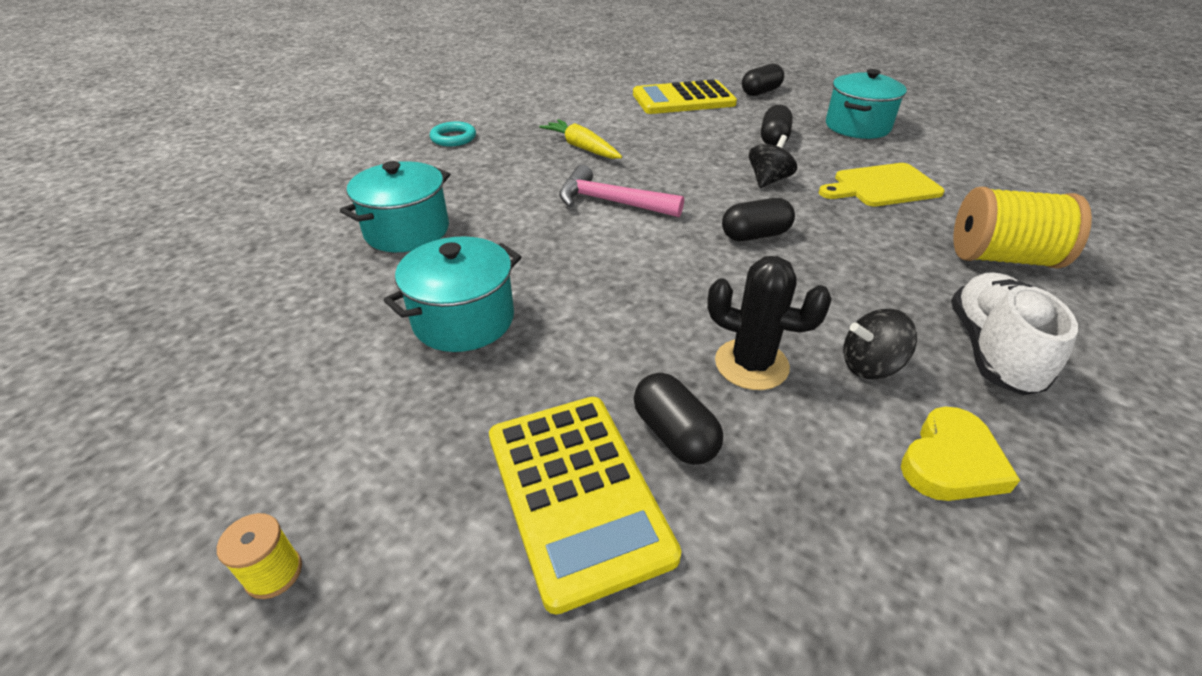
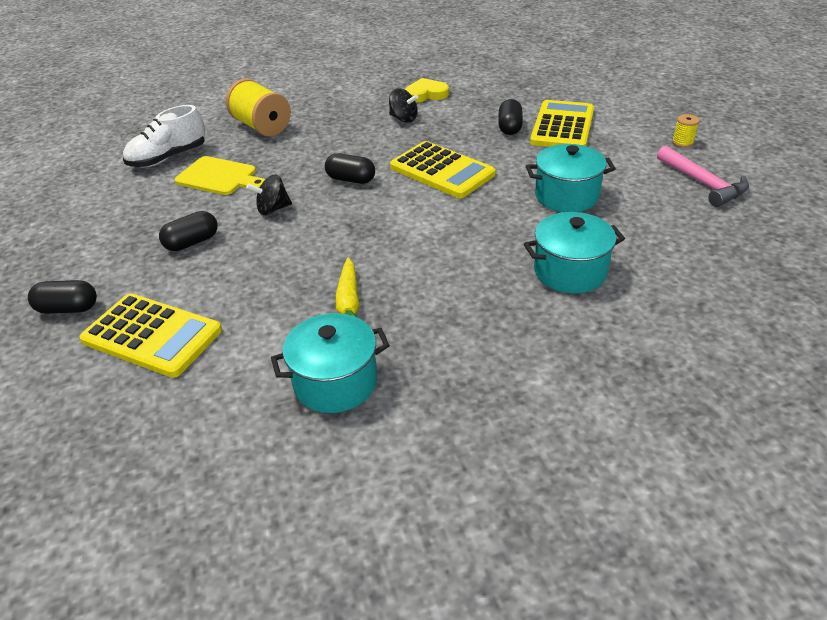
camera: 140 degrees left, 0 degrees up
(453, 138) = (454, 385): turquoise ring -> none
(610, 202) = (401, 236): pink hammer -> pink hammer (703, 184)
(670, 290) = (442, 171): none -> yellow calculator
(751, 364) = (449, 134): black cactus -> none
(857, 126) = (110, 226): turquoise pot -> turquoise pot (335, 382)
(991, 350) = (349, 107): white shoe -> white shoe (168, 158)

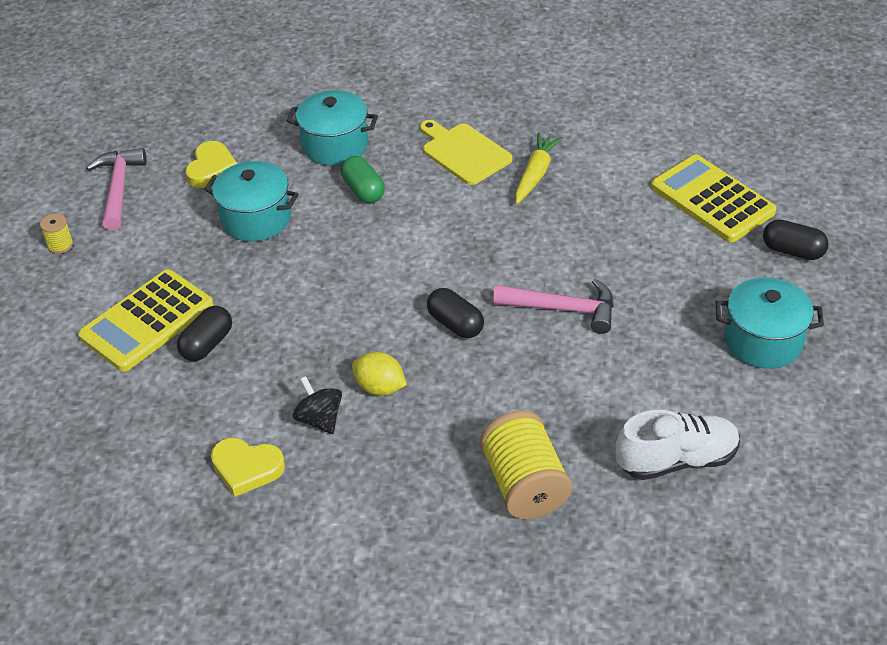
camera: 155 degrees left, 5 degrees up
(192, 242) = (663, 292): black capsule -> none
(219, 177) = (612, 389): yellow cutting board -> yellow cutting board (463, 152)
(273, 209) = (563, 309): black spinning top -> pink hammer
(335, 382) = (574, 121): turquoise pot -> turquoise pot (763, 341)
(378, 139) = (380, 387): none -> yellow lemon
(442, 171) = (346, 299): yellow calculator -> none
(501, 241) = (363, 190): none -> green capsule
(653, 219) = (211, 168): none -> yellow heart

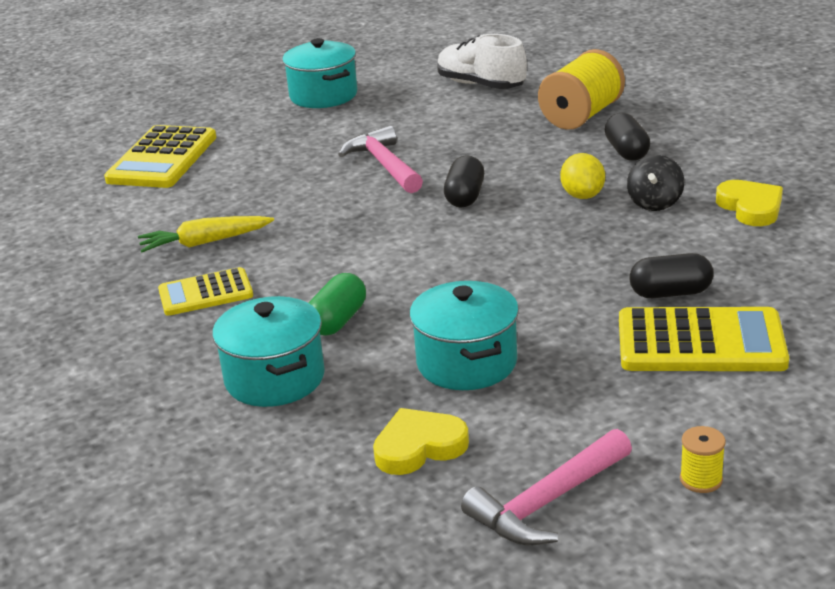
camera: 125 degrees left, 15 degrees down
(463, 152) = (205, 293): yellow cutting board -> yellow calculator
(792, 251) = (202, 114): black capsule -> black capsule (626, 151)

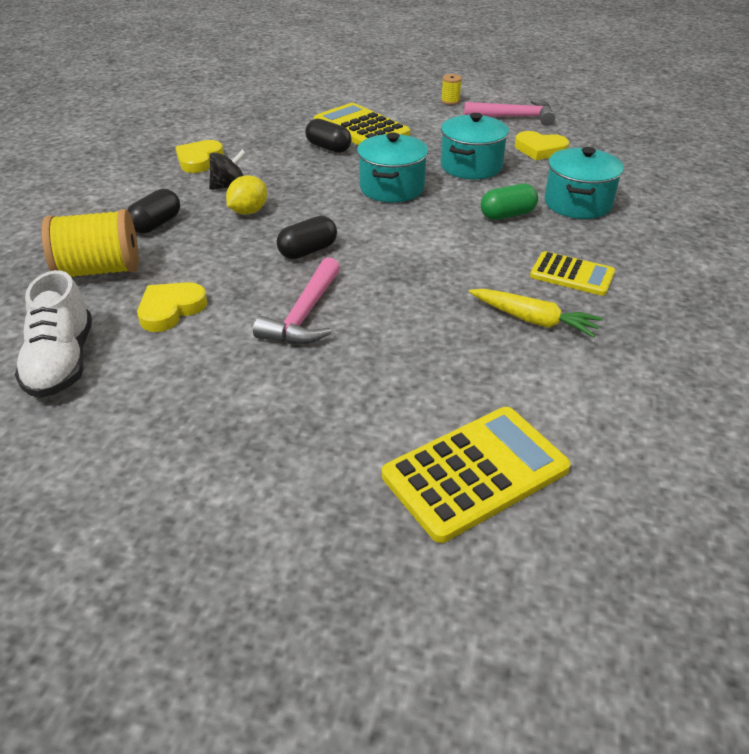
camera: 140 degrees left, 10 degrees up
(323, 95) = (188, 467): turquoise pot -> turquoise pot (392, 188)
(479, 126) = (170, 309): none -> yellow heart

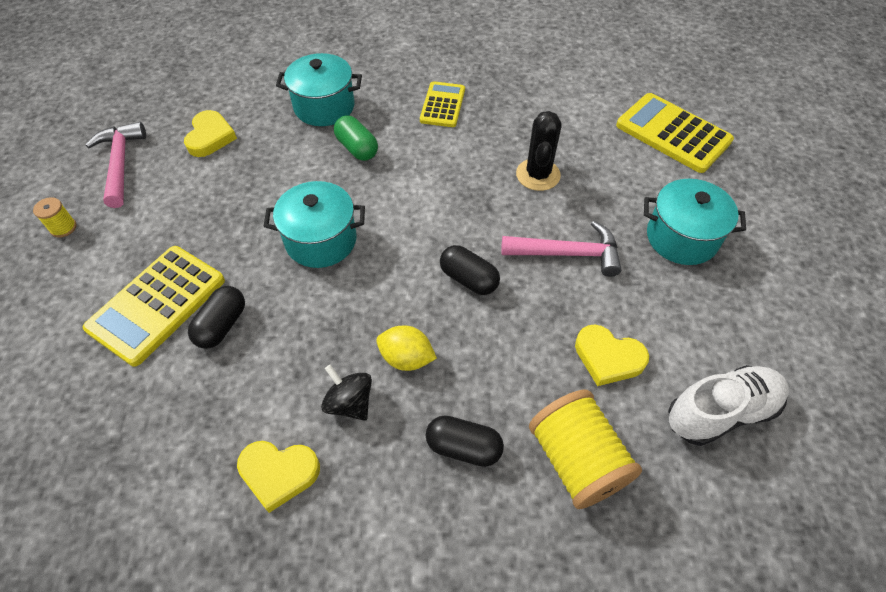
camera: 105 degrees left, 15 degrees up
(430, 320) = (538, 175): none -> black cactus
(471, 166) = (258, 184): turquoise pot -> turquoise pot (681, 238)
(533, 320) = (511, 121): yellow carrot -> none

